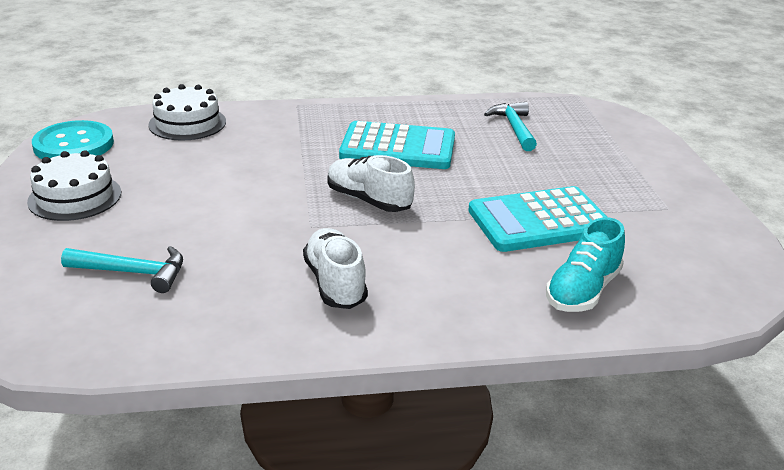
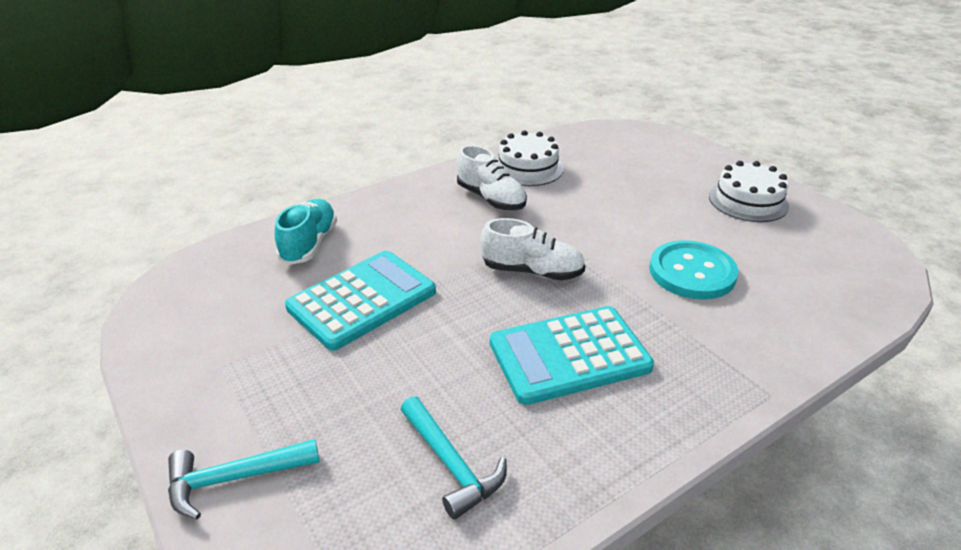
camera: 155 degrees right, 5 degrees up
(74, 145) = (851, 243): turquoise button -> turquoise button (692, 272)
(133, 273) = (620, 170): turquoise hammer -> turquoise hammer (233, 479)
(187, 123) = (820, 307): white cake -> white cake (528, 168)

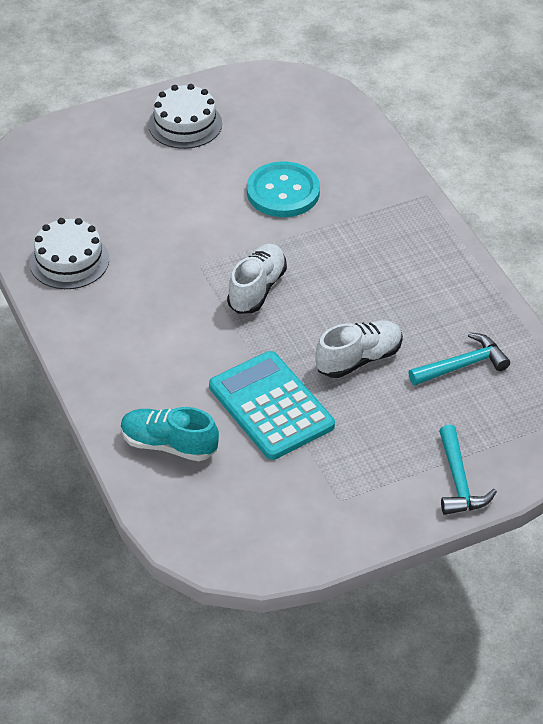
camera: 80 degrees left, 10 degrees up
(491, 199) = (124, 299): white shoe -> white shoe (359, 359)
(569, 355) = (368, 287): turquoise calculator -> none

